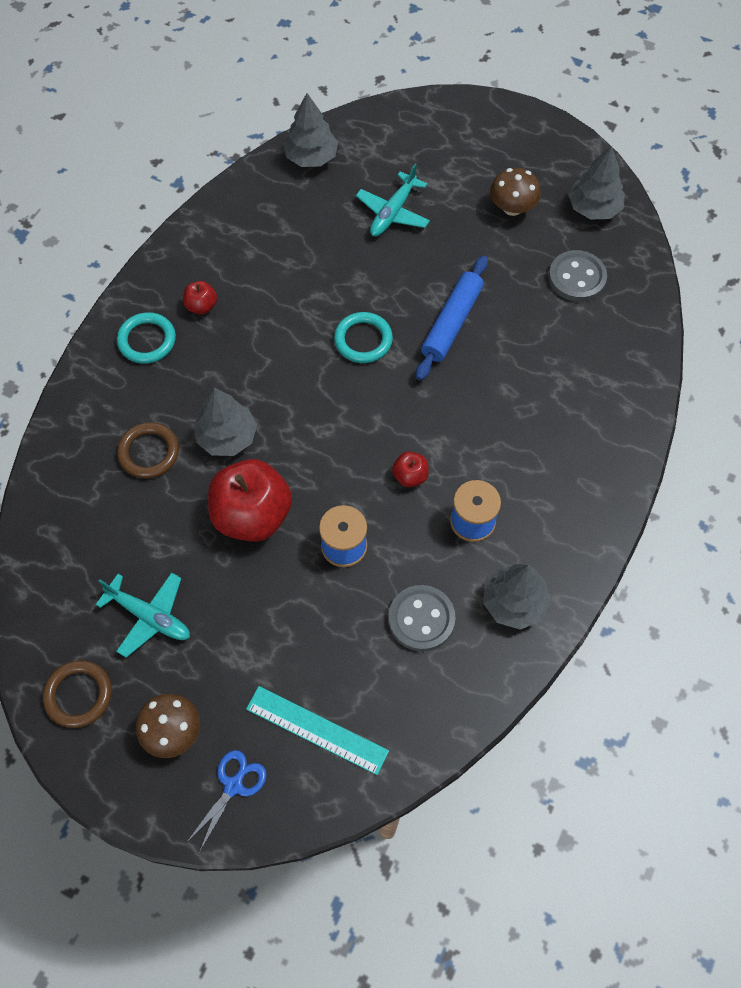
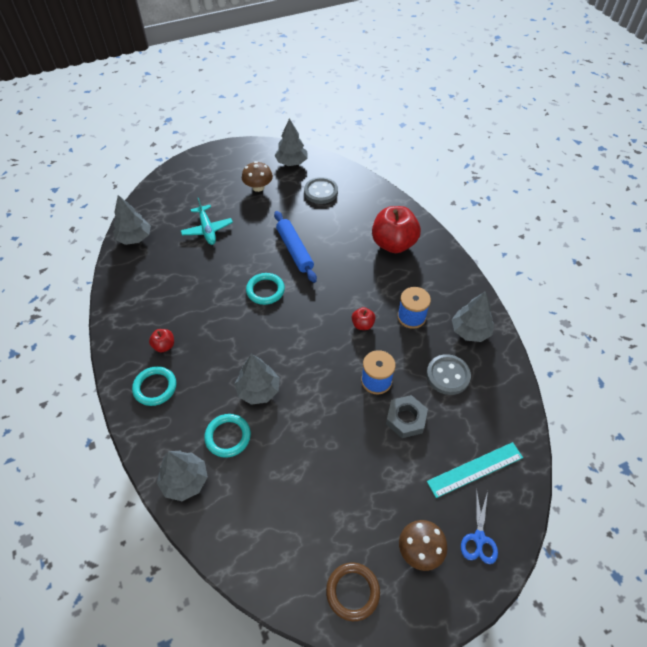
camera: 50 degrees left, 10 degrees down
(71, 453) = (185, 481): none -> grey tree
(149, 452) = (228, 436): brown ring -> turquoise ring
(149, 616) = (334, 511): turquoise plane -> none
(233, 786) = (479, 538): blue scissors -> blue scissors turned 150 degrees counterclockwise
(252, 515) = (318, 411): red apple -> red apple (393, 244)
(320, 612) = (406, 419): none -> grey nut

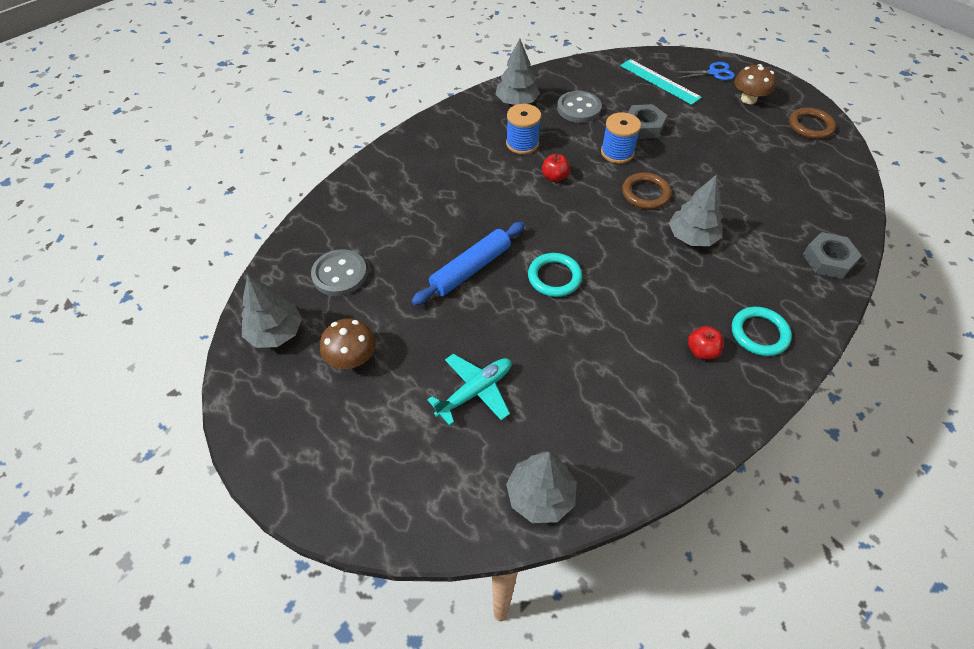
camera: 110 degrees left, 0 degrees up
(185, 481) = (828, 259): grey tree -> grey nut
(228, 436) = (759, 243): turquoise ring -> none
(318, 380) = (645, 193): none -> brown ring
(393, 244) = (417, 178): red apple -> none

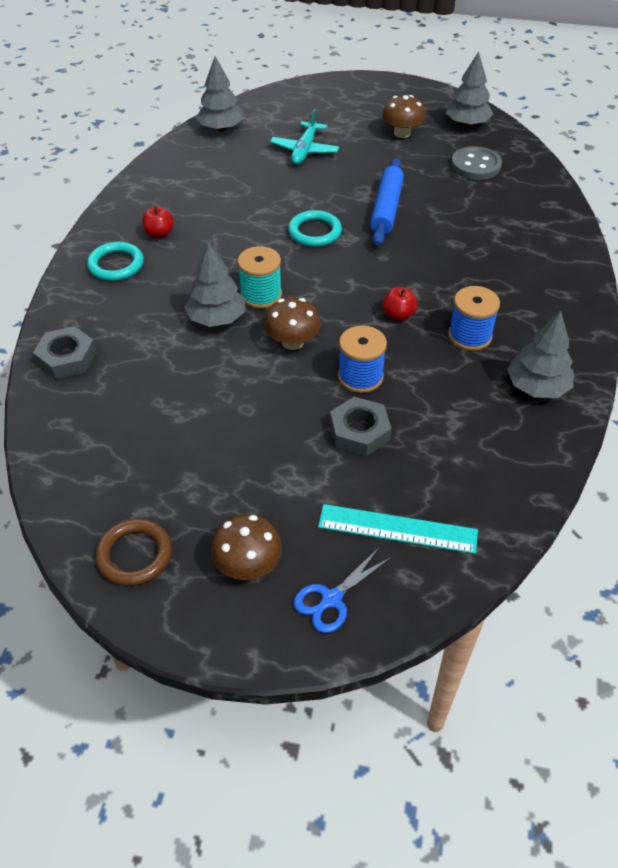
camera: 145 degrees right, 5 degrees down
(579, 108) = (458, 417): grey button -> none
(644, 240) = (261, 295): none -> turquoise spool
(645, 193) = (292, 342): brown ring -> brown mushroom

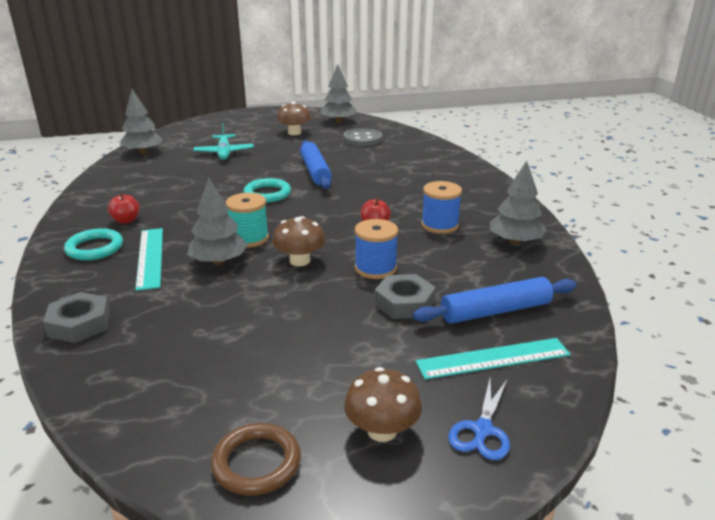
camera: 25 degrees left, 20 degrees down
(158, 293) = (150, 257): none -> turquoise ruler
(443, 474) = (495, 311): none -> blue rolling pin

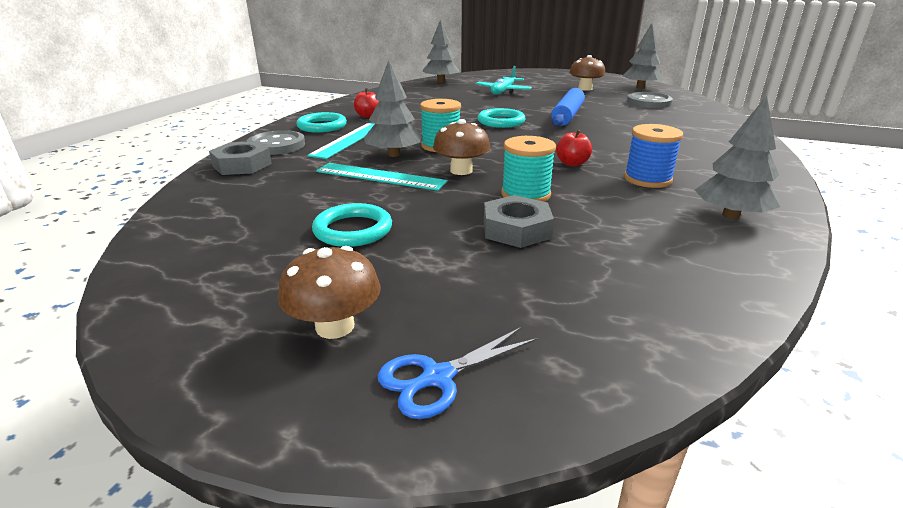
camera: 35 degrees right, 0 degrees up
(80, 288) = (277, 145): none -> grey button
(256, 463) = (198, 301): brown ring -> none
(289, 351) = (353, 230): none -> turquoise ring
(375, 268) = (525, 194): blue spool -> turquoise spool
(493, 358) = (551, 313): turquoise ruler -> turquoise ruler (380, 176)
(495, 311) = (616, 270): blue rolling pin -> none

